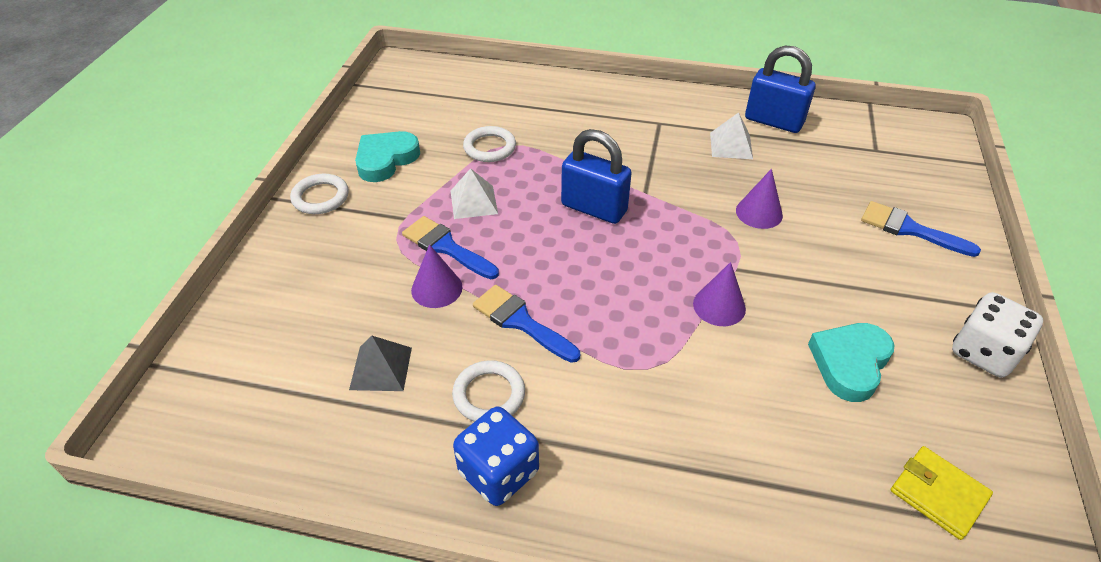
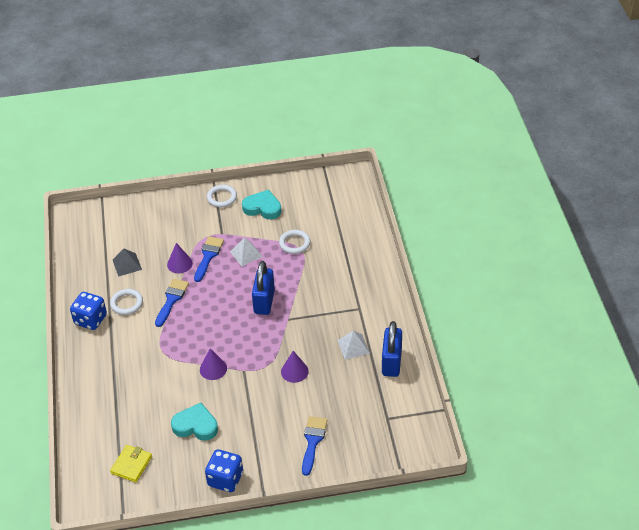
camera: 70 degrees right, 0 degrees up
(983, 352) = (225, 479): white dice -> blue dice

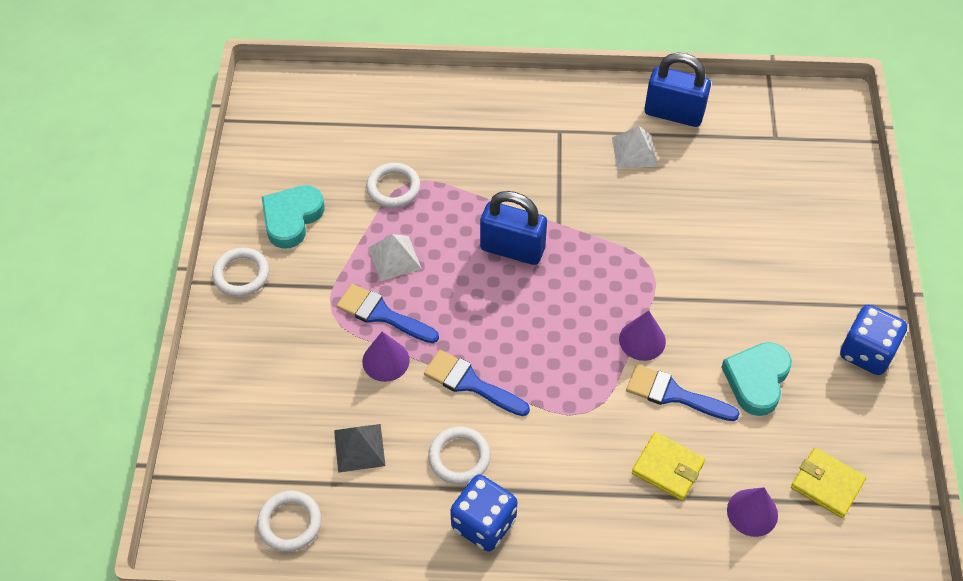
camera: 80 degrees left, 10 degrees up
(83, 249) = (290, 523): none -> white ring
(132, 390) = (667, 468): none -> yellow wallet
(294, 371) = (668, 231): purple cone -> purple cone (752, 512)
(313, 441) = (806, 231): blue brush -> blue brush (673, 394)

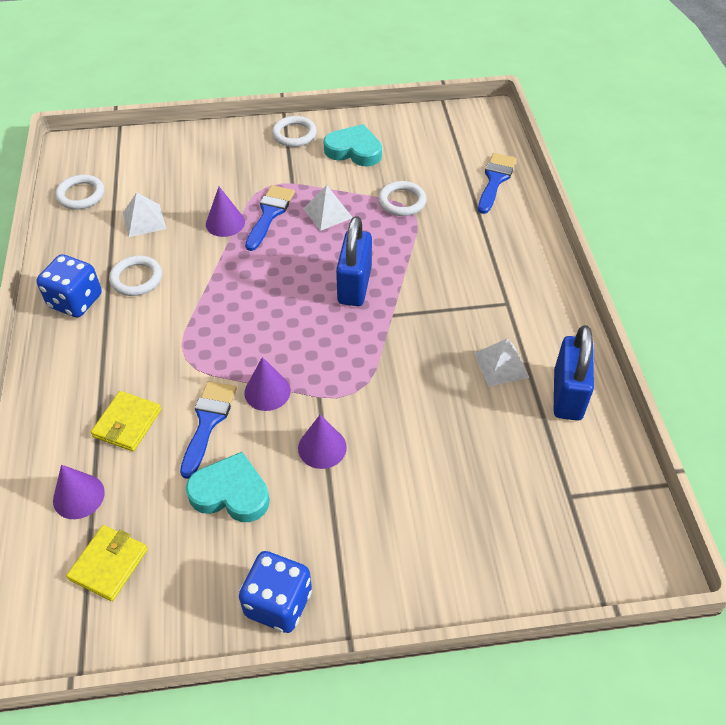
camera: 80 degrees right, 5 degrees down
(359, 448) = (144, 220): grey pyramid -> white pyramid
(470, 383) = (208, 276): blue brush -> blue brush (495, 180)
(713, 302) = (322, 447): none -> purple cone

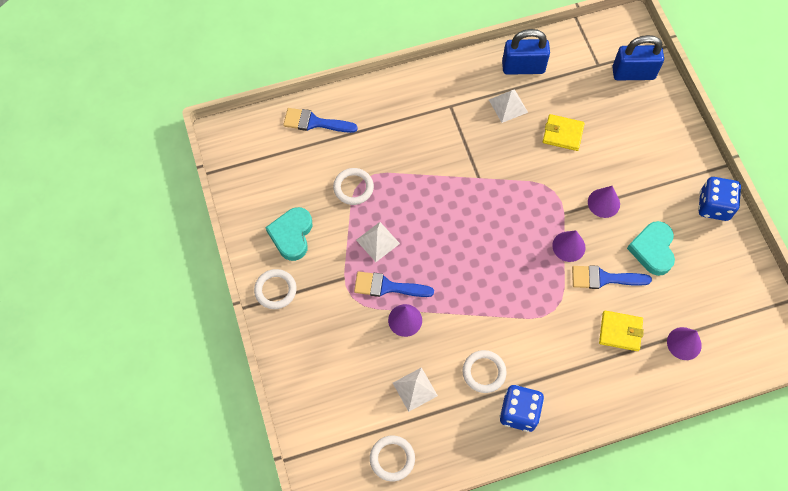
camera: 100 degrees left, 15 degrees up
(109, 564) = (722, 307): yellow wallet -> yellow wallet (563, 134)
(354, 286) = (455, 207): blue padlock -> blue padlock (633, 73)

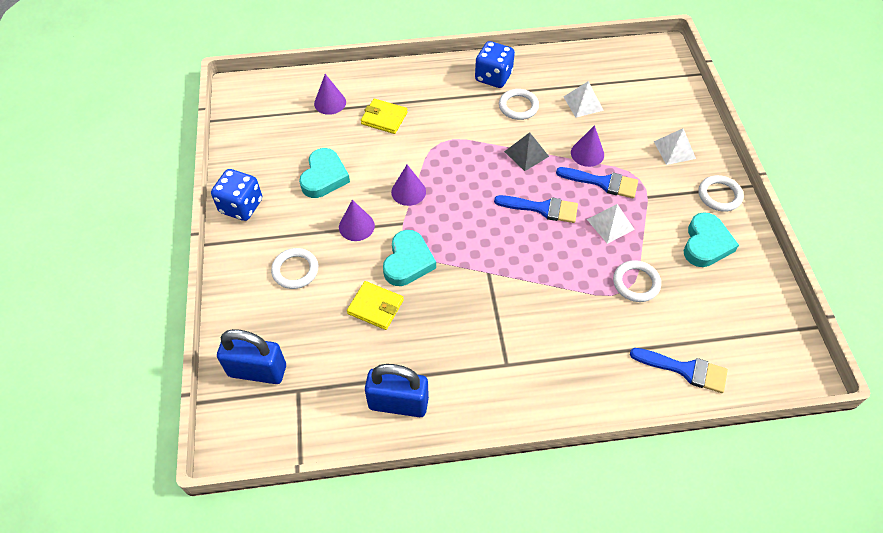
camera: 170 degrees left, 10 degrees down
(392, 459) = (607, 63): white ring -> white ring (295, 270)
(465, 309) = (526, 154): none -> grey pyramid
(508, 106) = (432, 352): white pyramid -> white pyramid (674, 150)
(548, 176) = (408, 261): none -> turquoise heart
(604, 278) = (383, 160): blue brush -> blue brush (542, 208)

